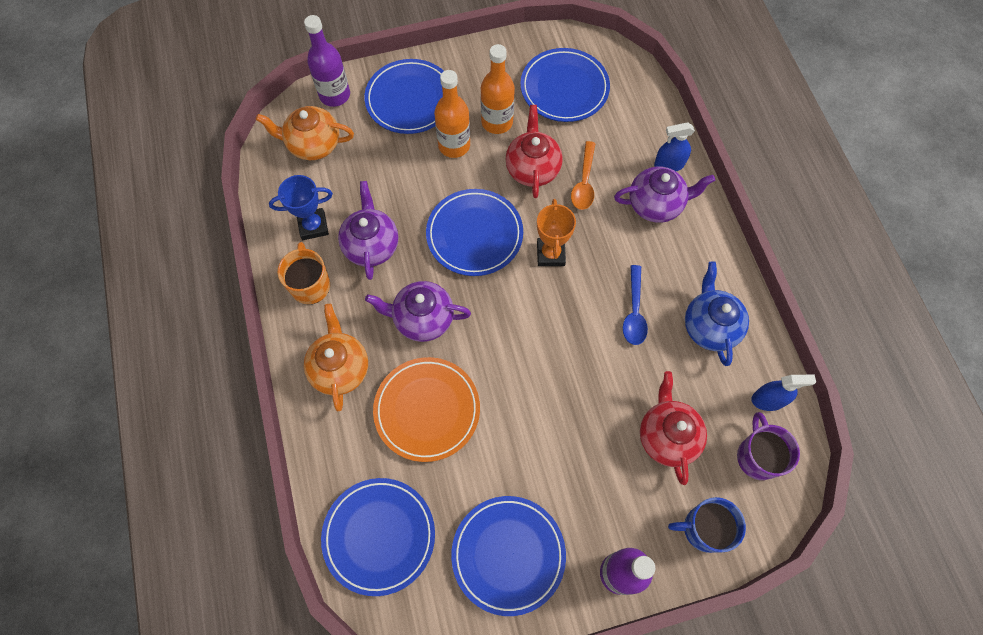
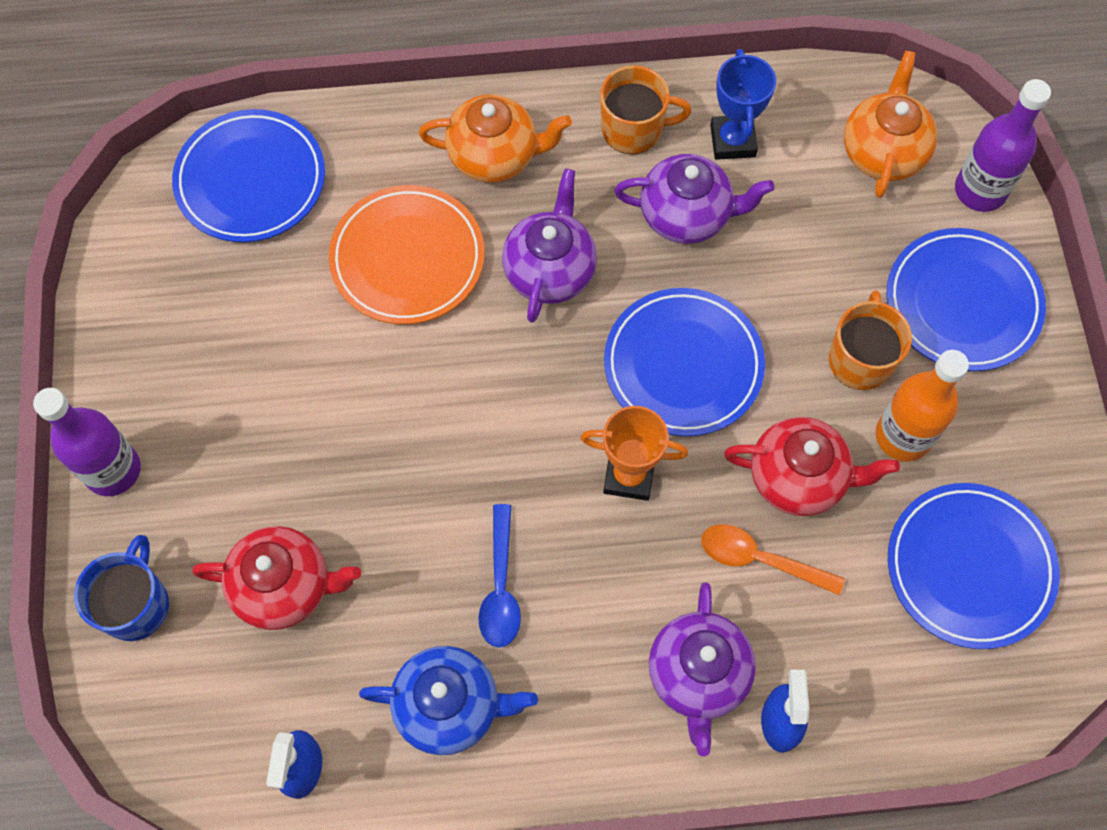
camera: 100 degrees right, 0 degrees up
(454, 145) = (860, 359): orange bottle -> orange mug
(508, 555) = (180, 331): blue plate -> none
(634, 312) = (500, 587): blue spoon -> blue spoon turned 105 degrees counterclockwise
(758, 456) = (217, 720): purple mug -> none

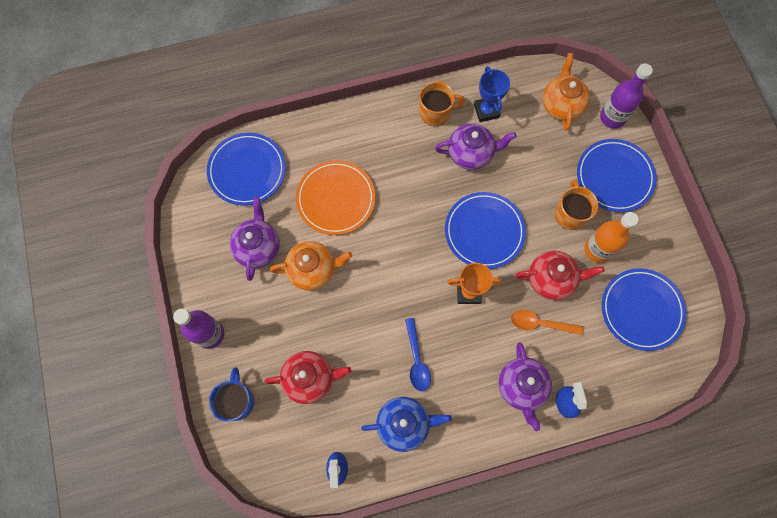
camera: 10 degrees left, 5 degrees up
(495, 156) = (369, 138): orange teapot -> orange teapot (313, 270)
(550, 270) = (409, 193): purple teapot -> purple teapot (258, 247)

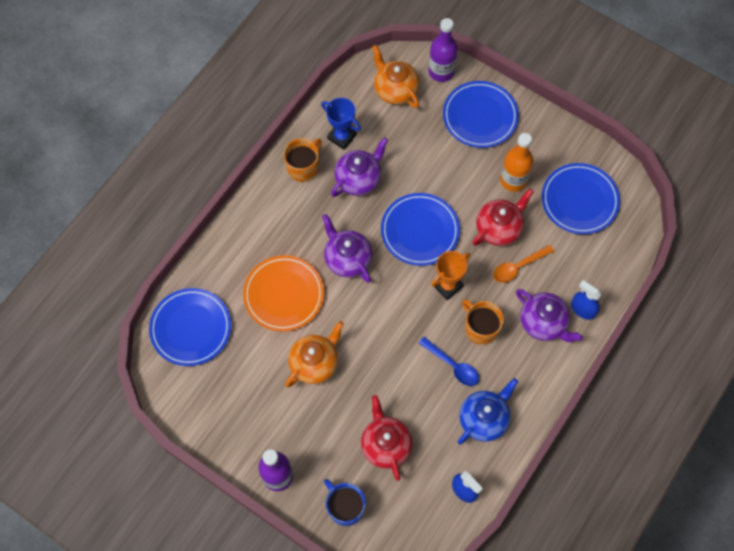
camera: 40 degrees left, 5 degrees down
(258, 247) = (255, 380): purple teapot -> purple teapot (347, 259)
(310, 379) = (386, 445): red teapot -> red teapot turned 60 degrees counterclockwise
(570, 214) = (471, 169): orange mug -> orange mug (480, 328)

